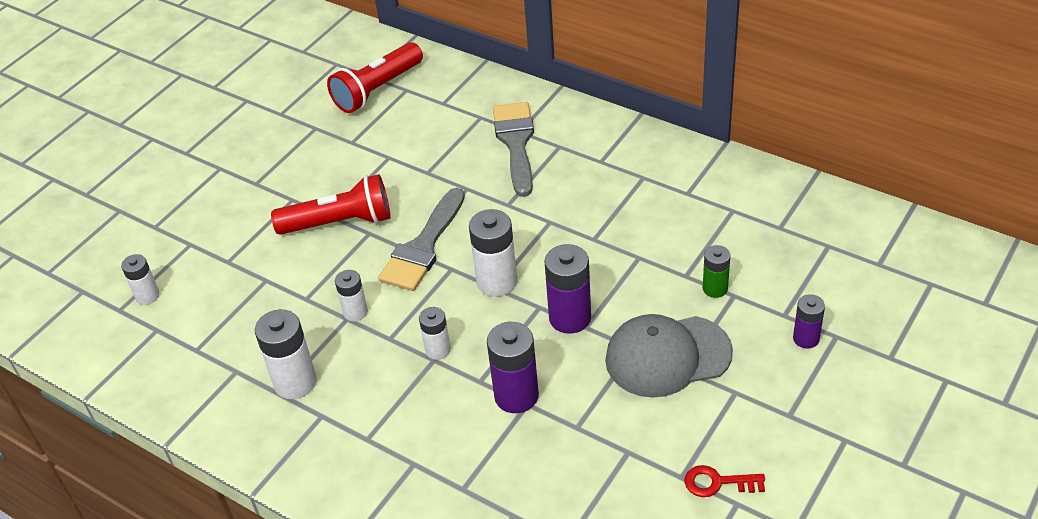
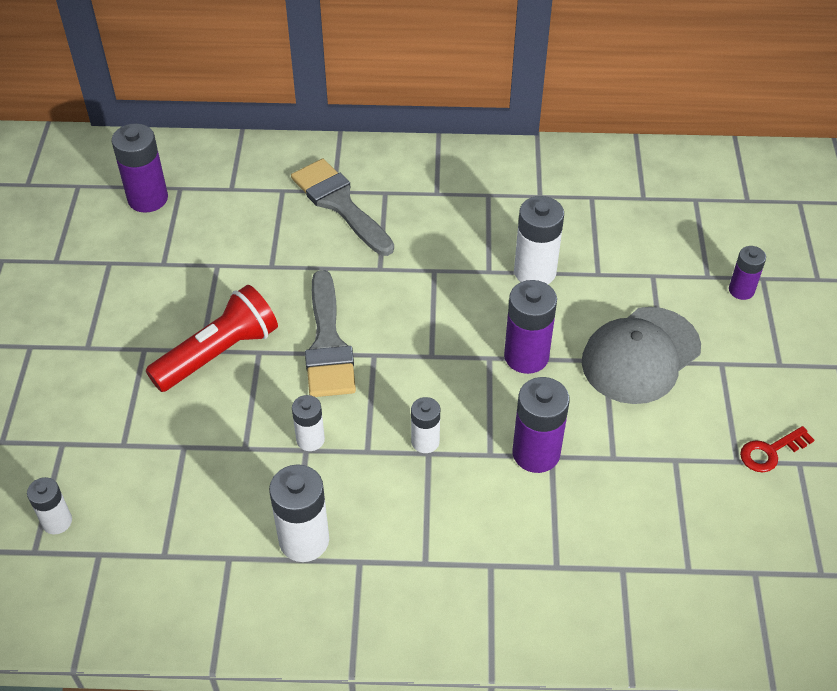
camera: 35 degrees left, 5 degrees up
(377, 90) = (148, 198): red flashlight -> purple battery
(497, 282) = (429, 350): white battery -> white battery (535, 272)
(715, 288) = (632, 276): green battery -> none

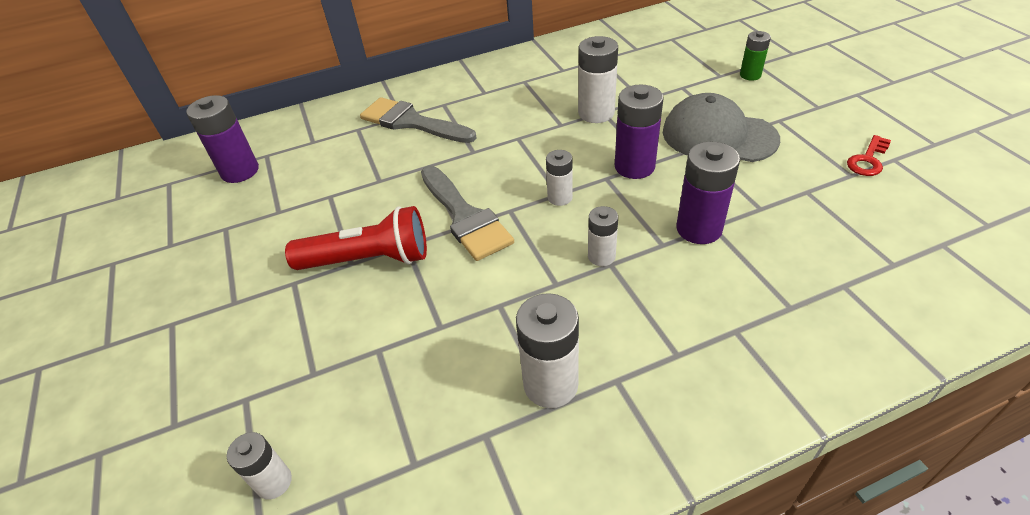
camera: 20 degrees left, 5 degrees down
(218, 353) = (369, 259): red flashlight -> red flashlight turned 60 degrees clockwise
(310, 439) = (498, 295): white battery -> white battery (560, 197)
(640, 355) = (718, 135): grey cap -> grey cap turned 90 degrees clockwise
(741, 290) = (750, 75): purple battery -> green battery

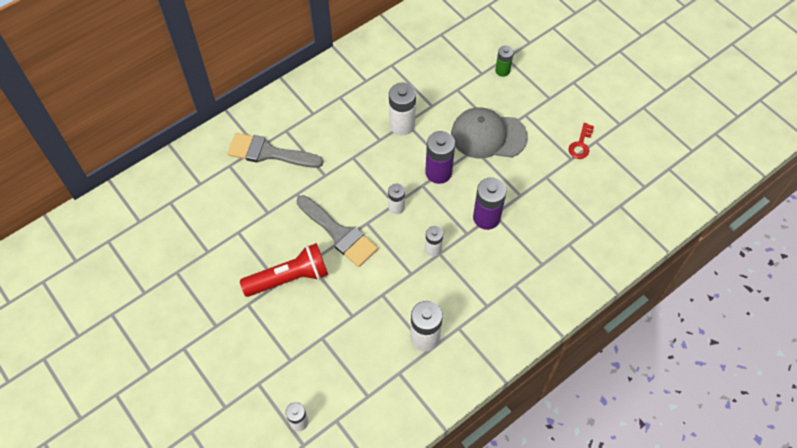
camera: 20 degrees left, 15 degrees up
(240, 171) = (158, 221): purple battery -> none

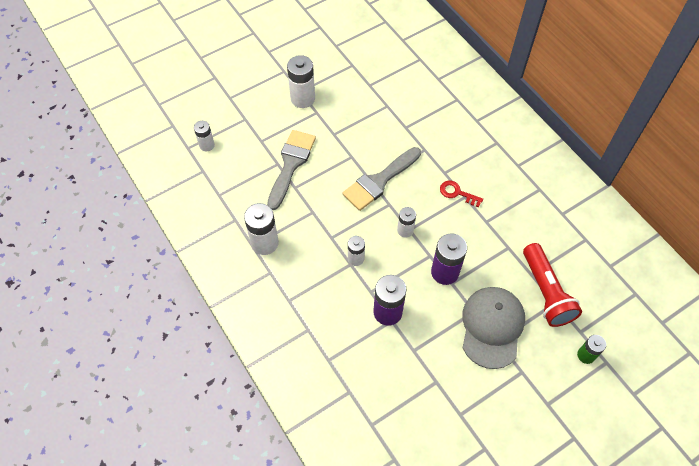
camera: 95 degrees right, 0 degrees up
(269, 153) = (470, 128): grey brush -> grey brush (291, 164)
(289, 278) = (337, 141): red flashlight -> red flashlight (546, 292)
(402, 125) = (505, 243): white battery -> white battery (303, 98)
(580, 144) = (480, 429): red key -> red key (457, 193)

